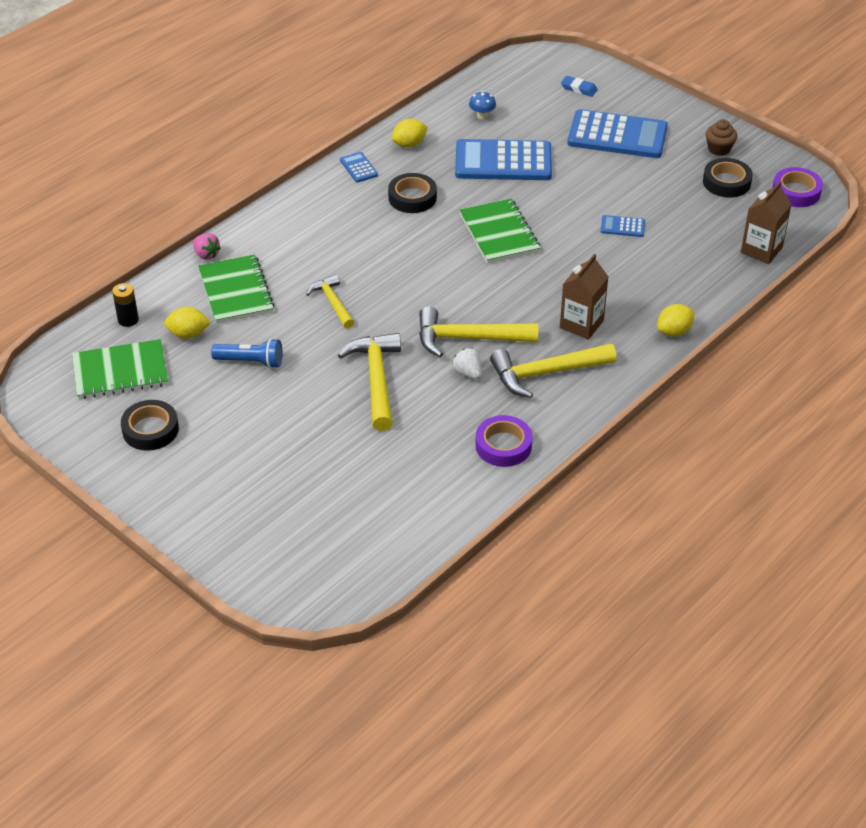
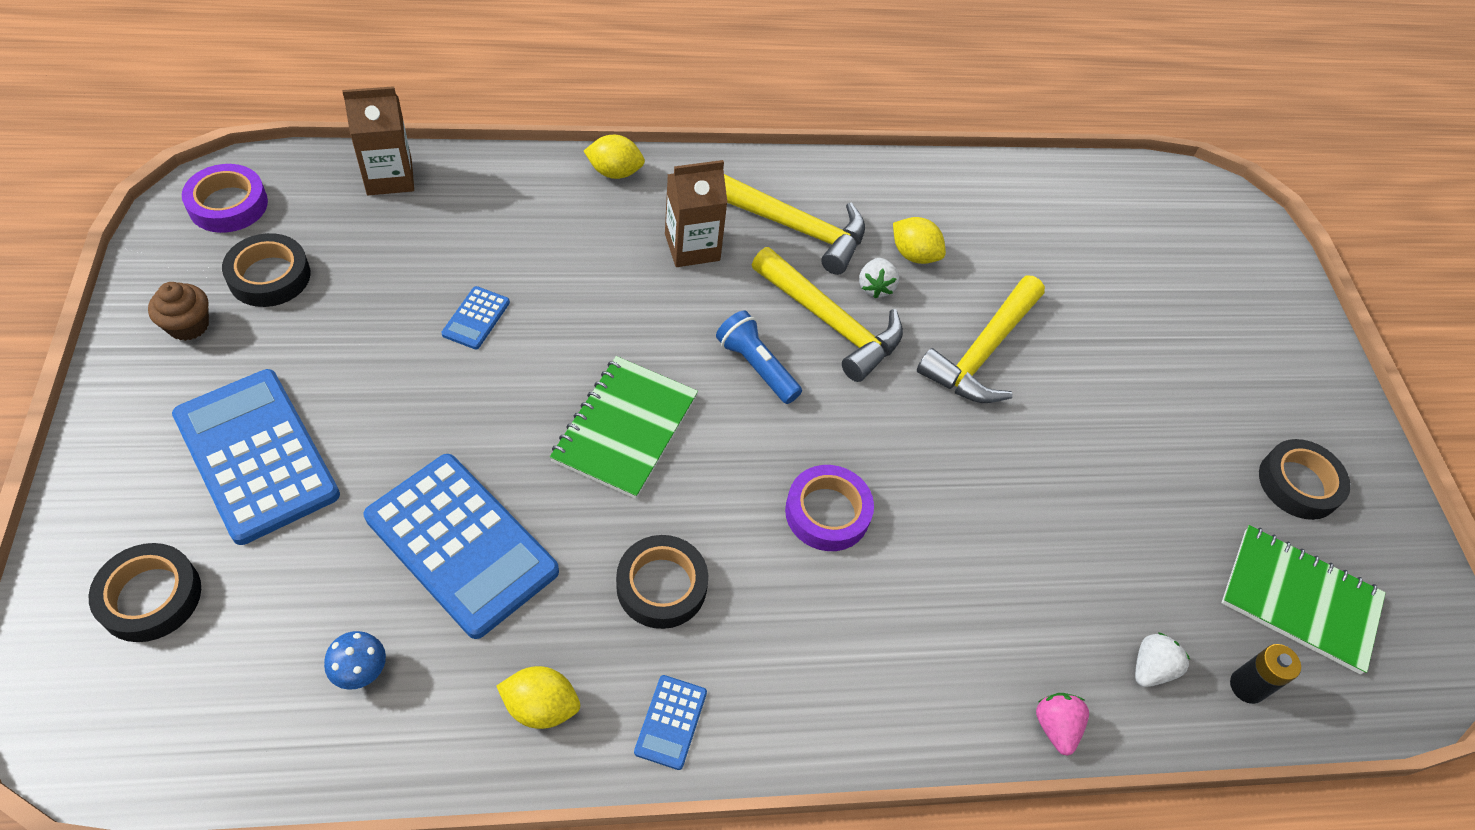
camera: 145 degrees left, 10 degrees up
(178, 299) = (1150, 668): none -> white strawberry
(188, 334) = (1172, 592): yellow lemon -> yellow lemon (914, 255)
(236, 291) = (1058, 616): green notebook -> none
(251, 362) = (1114, 485): blue flashlight -> blue flashlight (756, 366)
(332, 303) = (942, 493): yellow hammer -> none
(503, 445) = (921, 198): purple tape -> purple tape (827, 512)
(579, 88) = (150, 597): blue eraser -> black tape
(622, 227) = (476, 318): blue calculator -> blue calculator turned 60 degrees clockwise

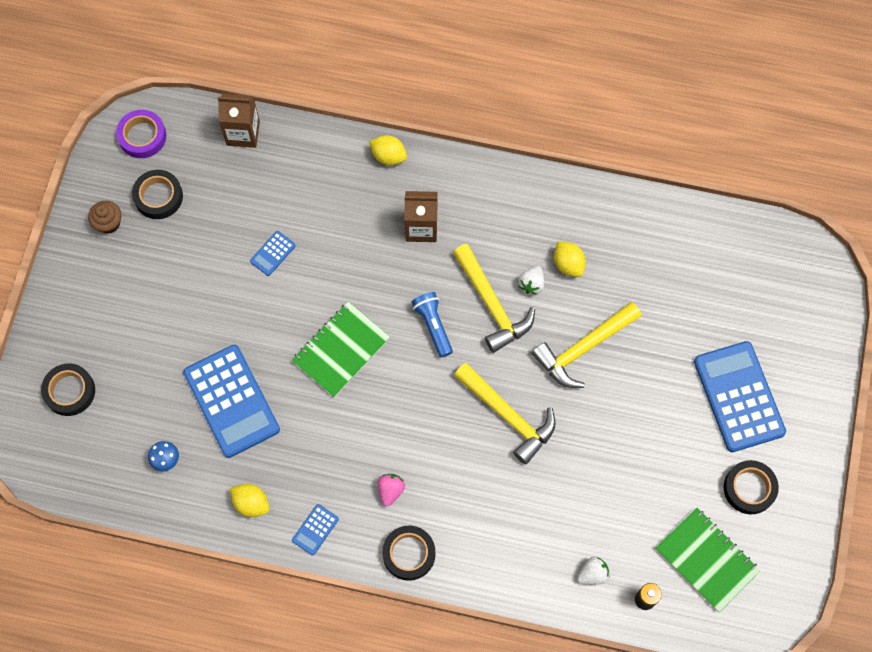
camera: 25 degrees right, 15 degrees up
(256, 455) = (133, 319): blue calculator -> blue calculator (738, 397)
(661, 586) = (333, 453): black tape -> black tape (409, 554)
(796, 228) = (495, 226): yellow hammer -> yellow hammer (508, 415)
(827, 512) = (442, 433): purple tape -> none
(1055, 727) = (521, 590): pink strawberry -> pink strawberry (390, 490)

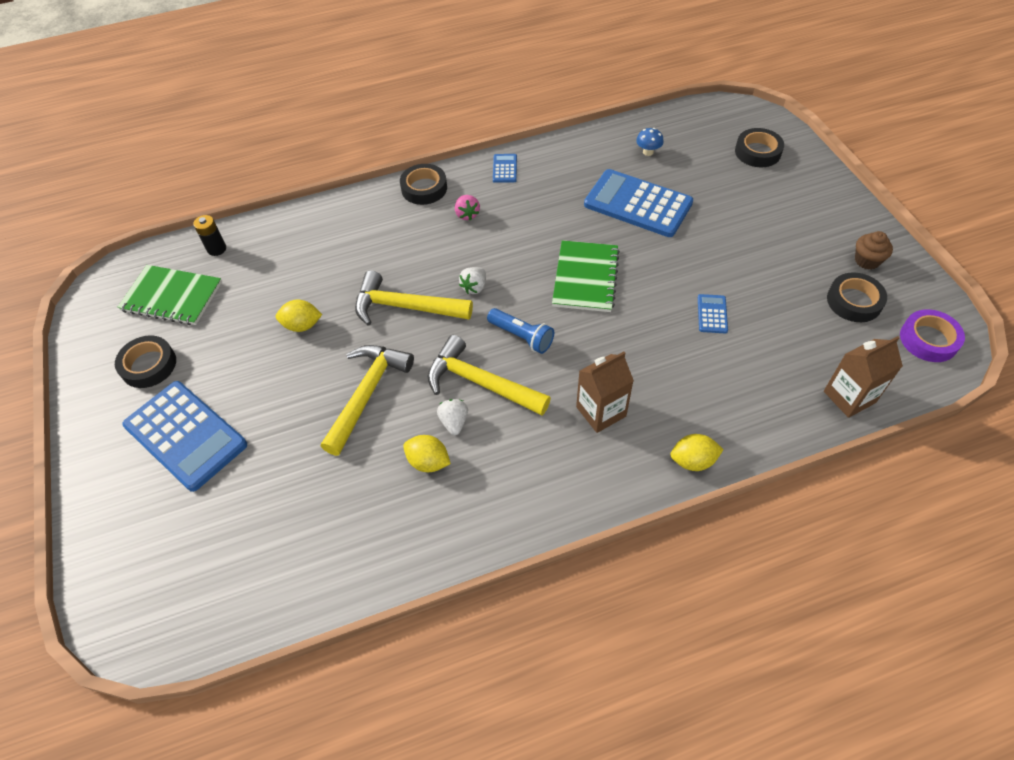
camera: 150 degrees right, 15 degrees down
(251, 503) = (564, 160): yellow lemon -> yellow lemon (302, 325)
(592, 574) = (269, 243): white strawberry -> white strawberry (474, 287)

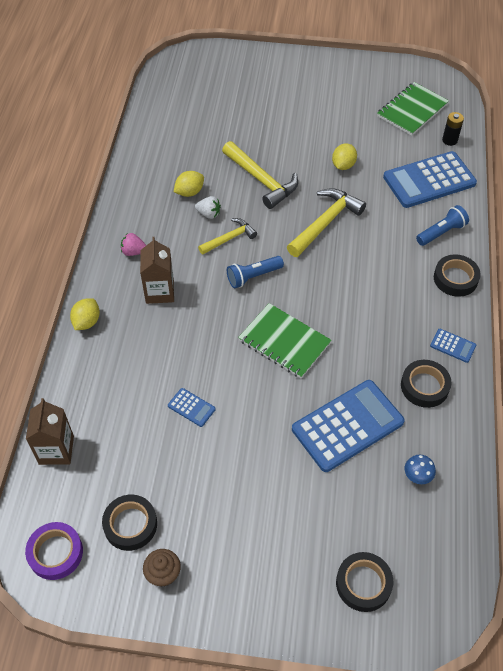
camera: 115 degrees right, 0 degrees up
(148, 365) = (355, 90): black tape -> black tape (424, 386)
(186, 435) = (288, 96): blue calculator -> blue calculator (429, 180)
(367, 214) = (441, 232): none -> blue flashlight
(467, 214) = (405, 295): pink strawberry -> pink strawberry (134, 252)
(474, 287) = (319, 268): white strawberry -> none
(481, 383) = (229, 238): yellow hammer -> yellow hammer, size x0.61

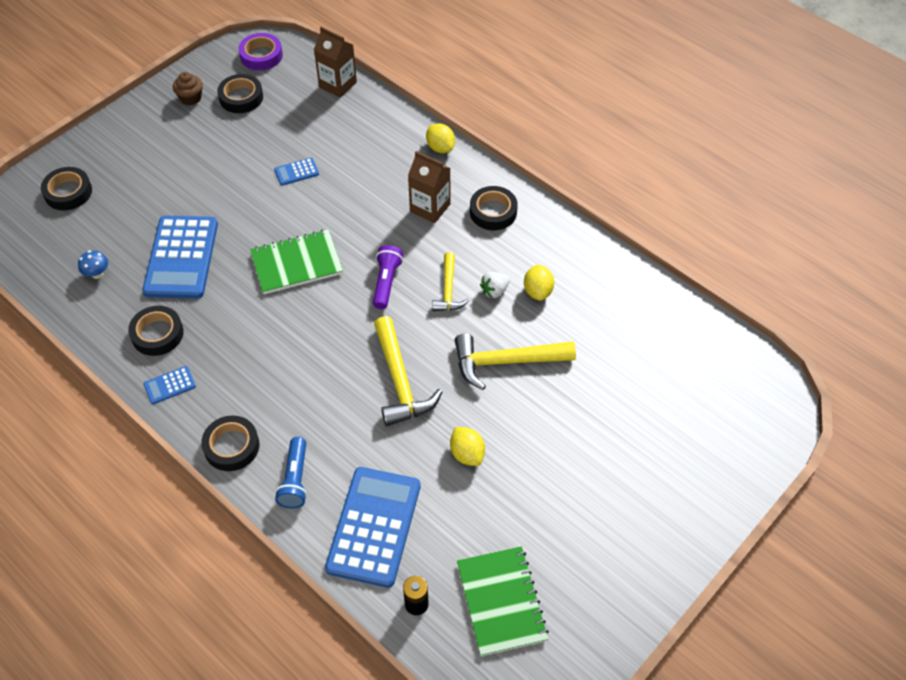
camera: 125 degrees right, 0 degrees up
(134, 252) = (493, 212): pink strawberry -> black tape
(253, 276) = (386, 282): blue flashlight -> purple flashlight

